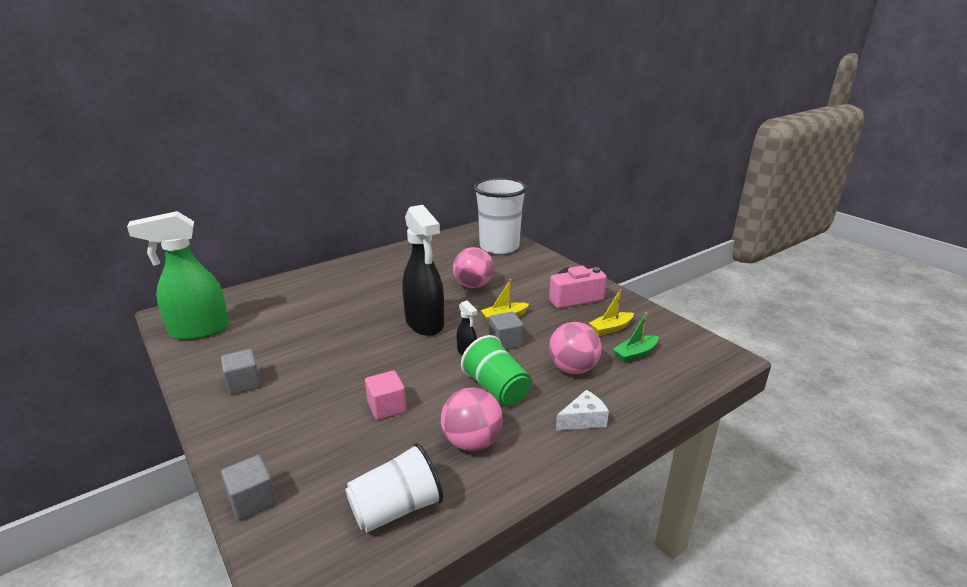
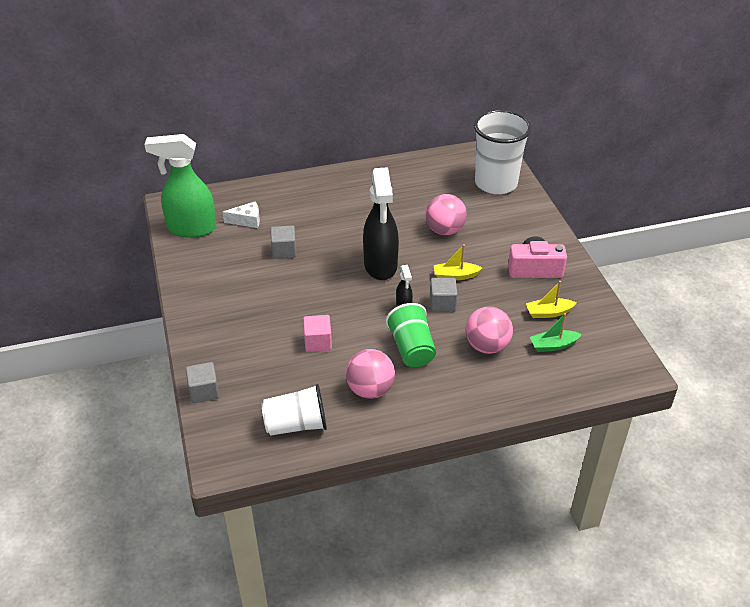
camera: 20 degrees right, 15 degrees up
(244, 383) = (216, 292): grey cube -> grey cube (284, 251)
(583, 420) = (467, 395): white cheese -> white cheese (247, 220)

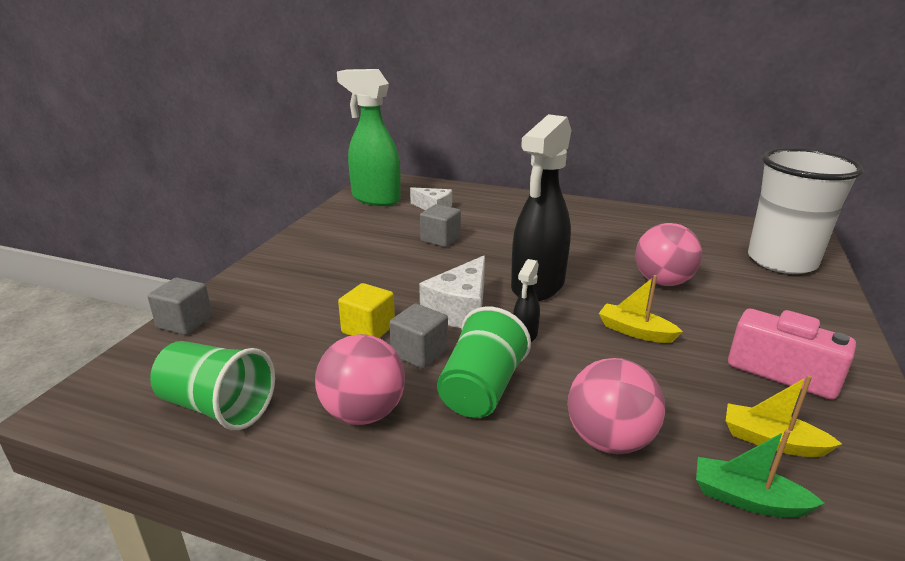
camera: 35 degrees right, 15 degrees down
(296, 425) = (218, 407): white cup -> green cup
(318, 342) = (368, 329): pink cube -> yellow cube
(354, 304) = (460, 309): none -> white cheese
(442, 304) = (584, 355): grey cube -> grey cube (419, 353)

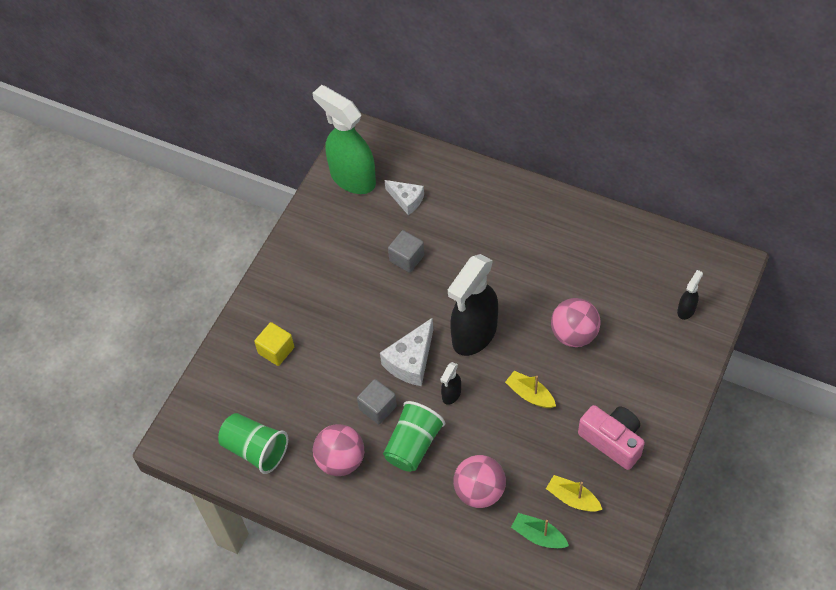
camera: 10 degrees right, 30 degrees up
(185, 322) = (217, 364): grey cube -> none
(368, 329) = (344, 380): yellow cube -> yellow cube (276, 350)
(781, 261) = (686, 310): white cup -> black spray bottle

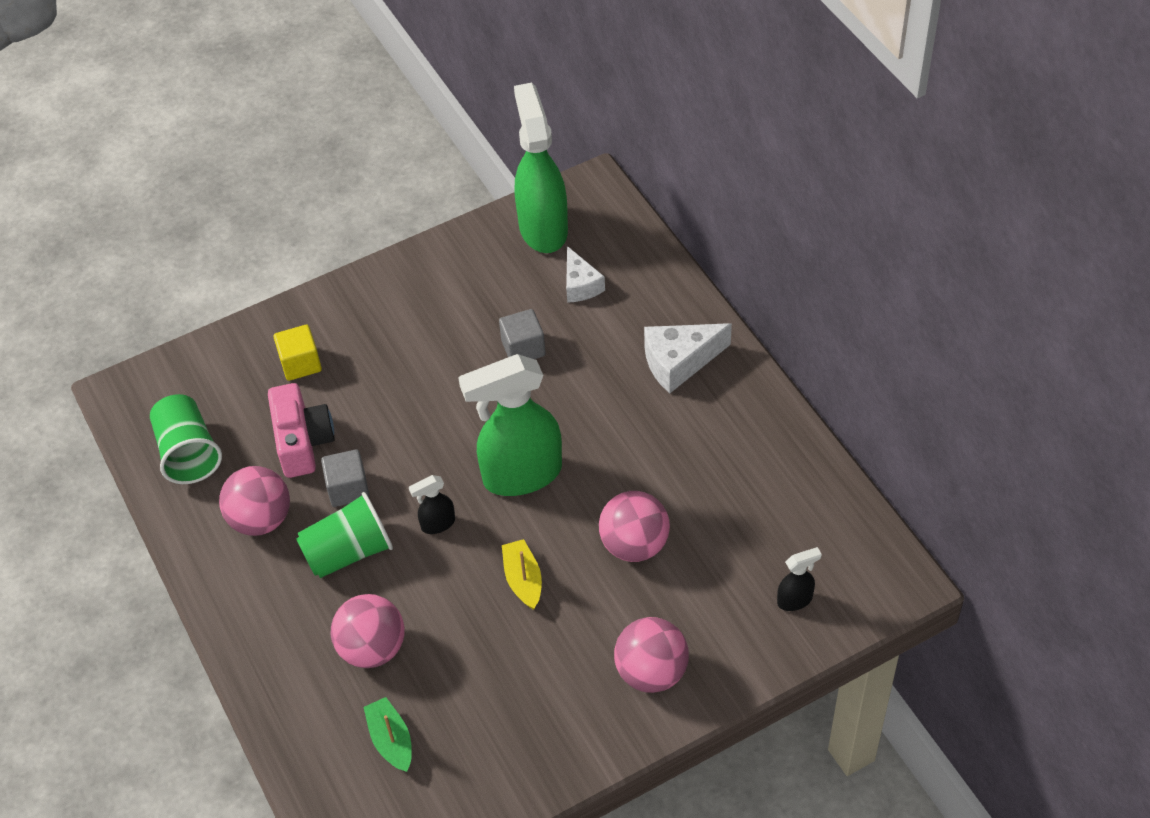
camera: 35 degrees right, 5 degrees down
(411, 361) = (427, 461): white cheese -> white cheese (679, 362)
(474, 335) = (521, 475): black spray bottle -> green spray bottle
(572, 498) = (465, 725): yellow boat -> none
(612, 441) = (569, 692): pink camera -> pink camera (302, 442)
(646, 400) = (651, 672): none -> pink ball

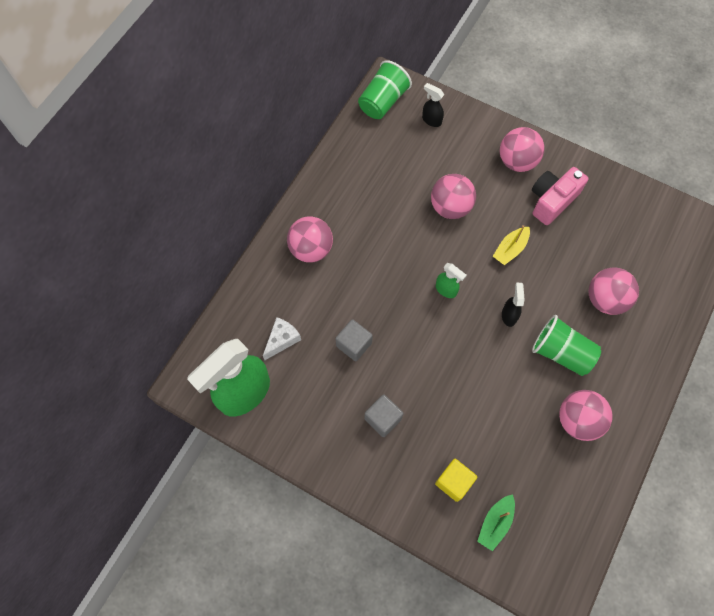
camera: 125 degrees left, 15 degrees up
(188, 453) = (568, 505): green cup -> green cup (383, 101)
(302, 442) = (510, 435): pink camera -> pink camera (552, 201)
(348, 488) = (522, 382): grey cube -> grey cube (383, 419)
(391, 740) = (644, 257): green boat -> green boat (495, 523)
(437, 524) = (509, 315): black spray bottle -> black spray bottle turned 120 degrees counterclockwise
(521, 475) = (446, 290): green spray bottle -> green spray bottle, size x0.43
(679, 362) = (311, 249): white cheese -> pink ball

